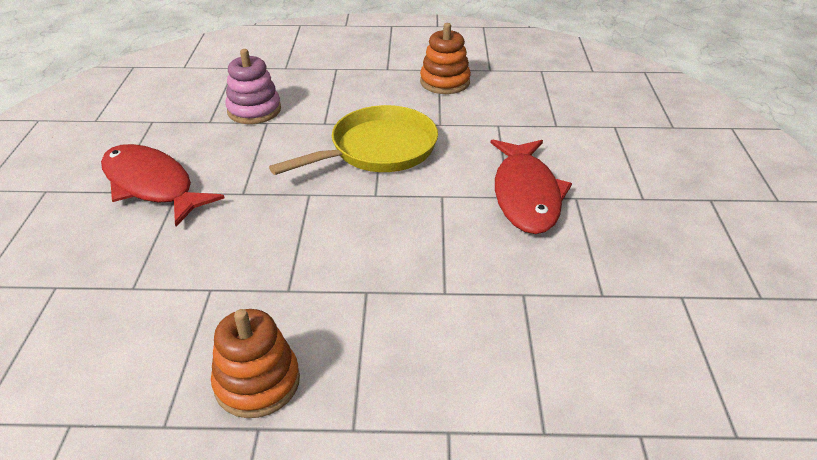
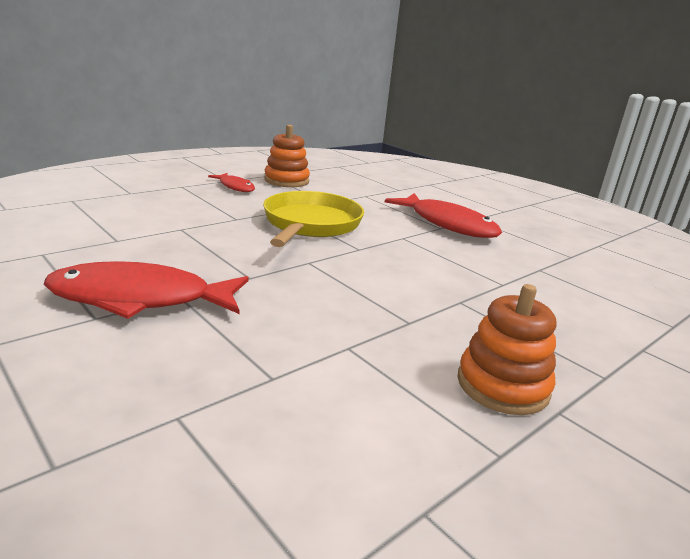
camera: 45 degrees left, 15 degrees down
(254, 110) = (152, 224): pink stacking toy -> none
(381, 80) = (235, 187): none -> red fish

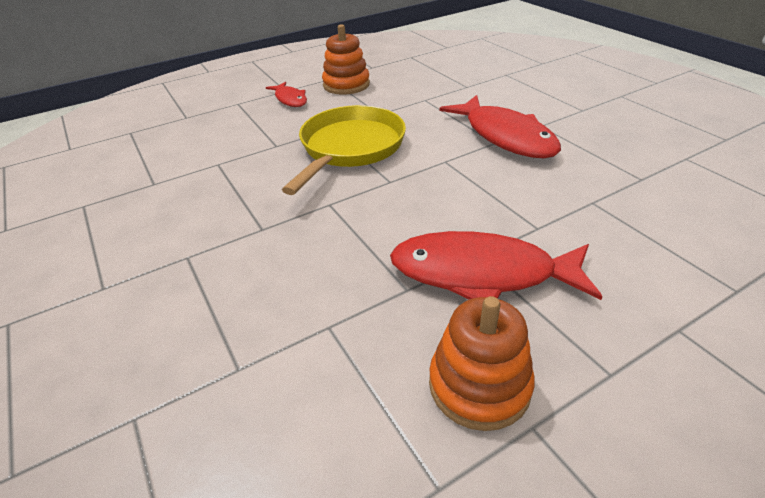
camera: 15 degrees right, 15 degrees up
(140, 299) = (149, 262): red fish -> red fish (482, 273)

